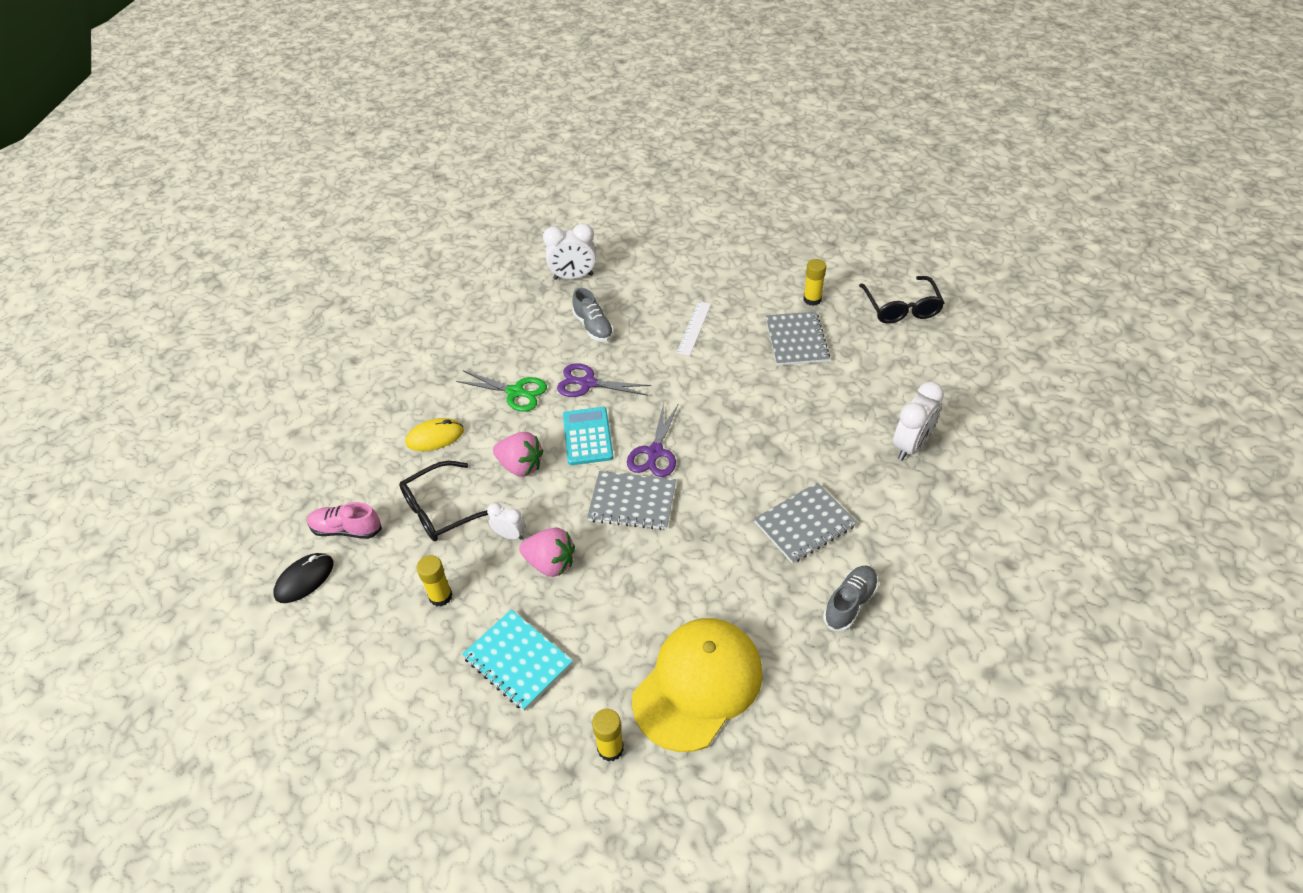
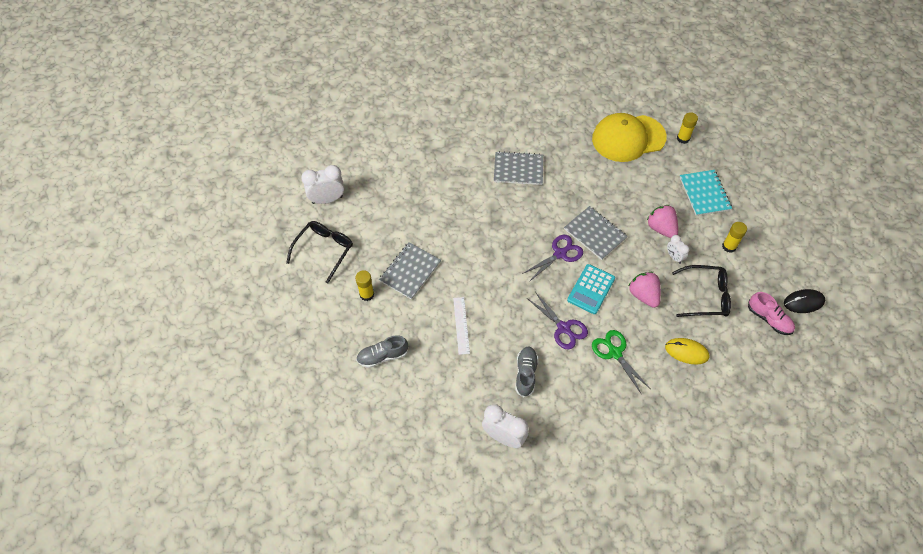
camera: 145 degrees left, 10 degrees up
(694, 328) = (461, 325): white ruler -> white ruler turned 60 degrees counterclockwise
(850, 603) = (533, 127): grey shoe -> grey shoe (382, 356)
(911, 446) = (425, 171): white clock -> white clock (327, 200)

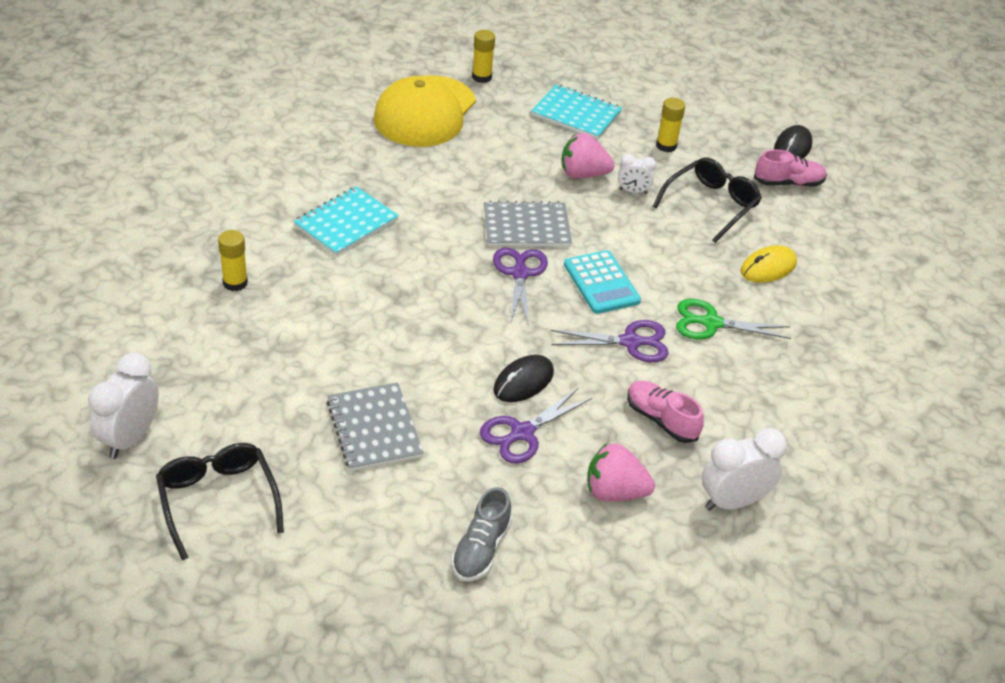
camera: 55 degrees left, 15 degrees down
(366, 294) = (356, 500): yellow glue stick -> yellow glue stick (235, 283)
(461, 325) = (521, 433): white ruler -> purple scissors
(493, 304) = (523, 381): none -> black mouse
(518, 169) = (346, 223): grey notebook -> turquoise notebook
(525, 374) = (661, 420): grey shoe -> pink shoe
(643, 295) = (657, 248): pink strawberry -> pink strawberry (614, 492)

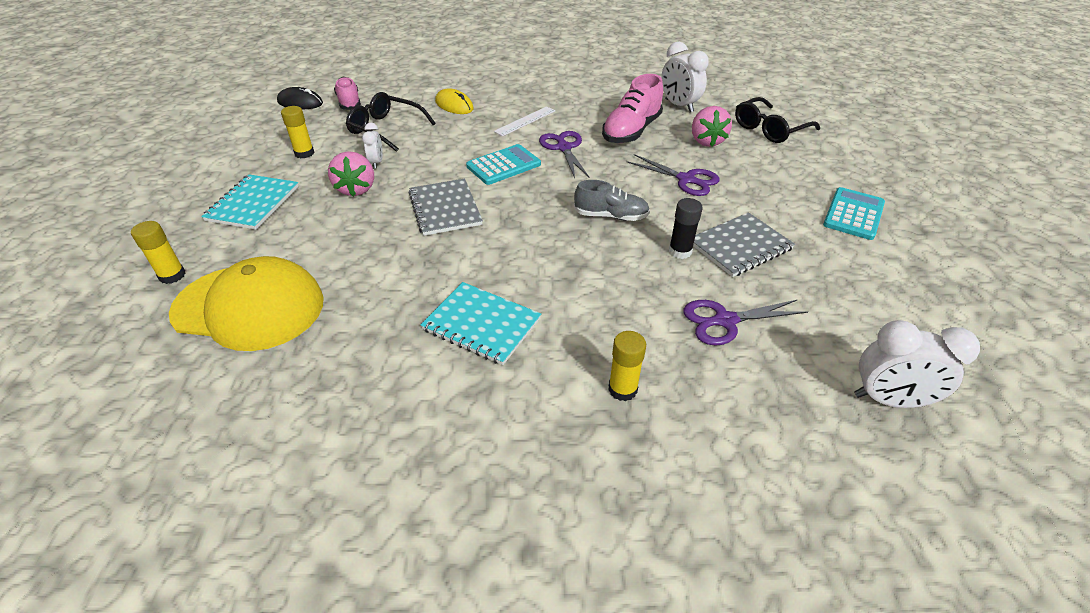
camera: 100 degrees left, 0 degrees up
(218, 500) = (889, 314): black glasses -> black glasses (769, 129)
(386, 377) = (680, 251): none -> black glue stick
(389, 569) = (853, 214): none -> turquoise calculator
(481, 549) = (799, 181): grey shoe -> grey shoe (611, 216)
(520, 273) = (510, 204): purple scissors -> purple scissors (724, 321)
(523, 381) = (635, 185): black mouse -> none
(661, 420) = (631, 131): pink shoe -> pink shoe, size x1.51
(711, 323) = (525, 121): green scissors -> white ruler

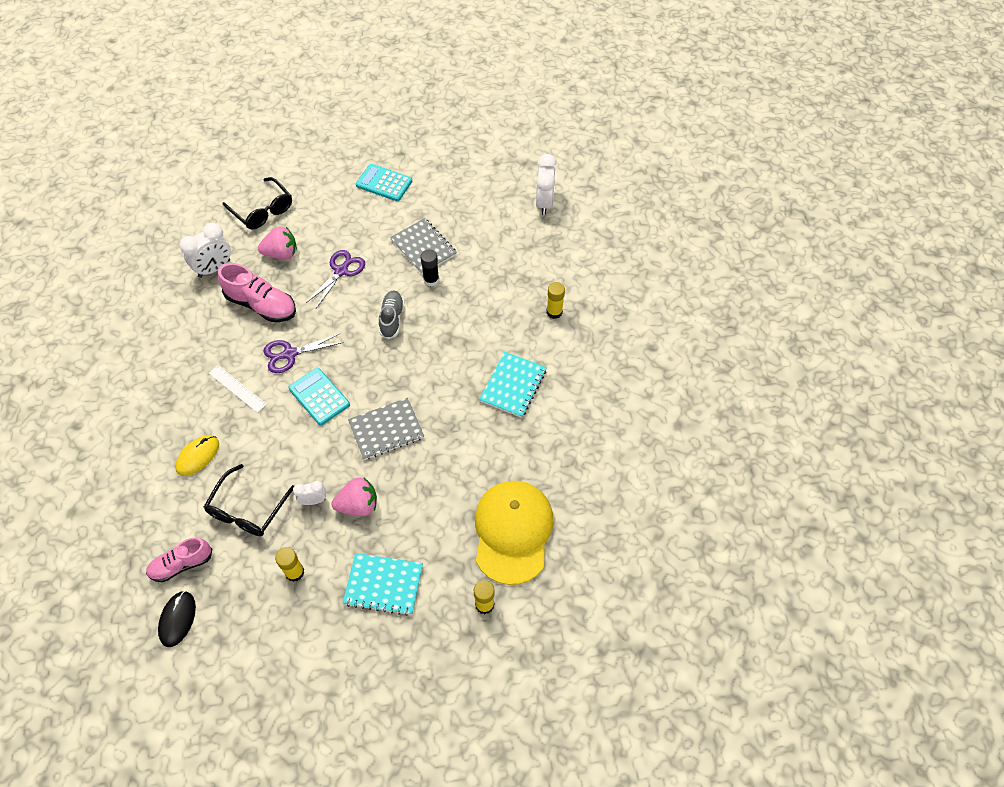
camera: 95 degrees left, 15 degrees up
(724, 321) = (495, 262): purple scissors -> none

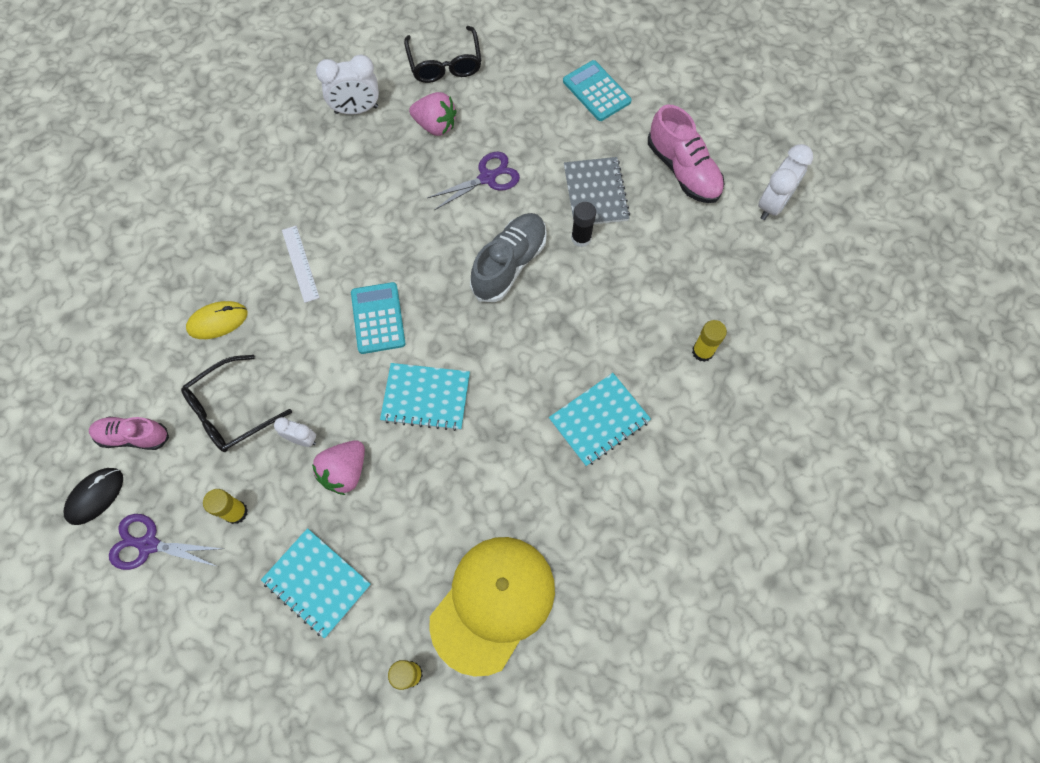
camera: 30 degrees right, 10 degrees up
(261, 305) = (380, 177): pink shoe -> pink shoe (683, 170)
(289, 354) = (376, 251): purple scissors -> purple scissors (148, 544)
(358, 505) = (345, 471): pink strawberry -> pink strawberry turned 105 degrees clockwise
(386, 430) = (426, 397): grey notebook -> turquoise notebook
(392, 319) = (509, 264): grey shoe -> grey shoe, size x1.51

